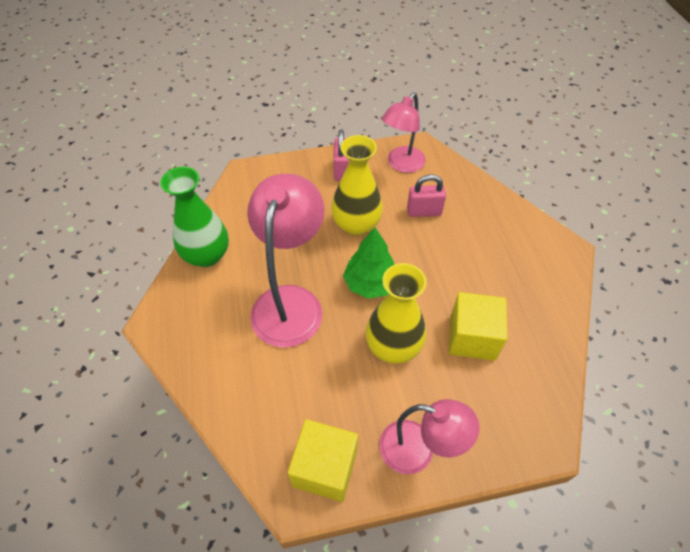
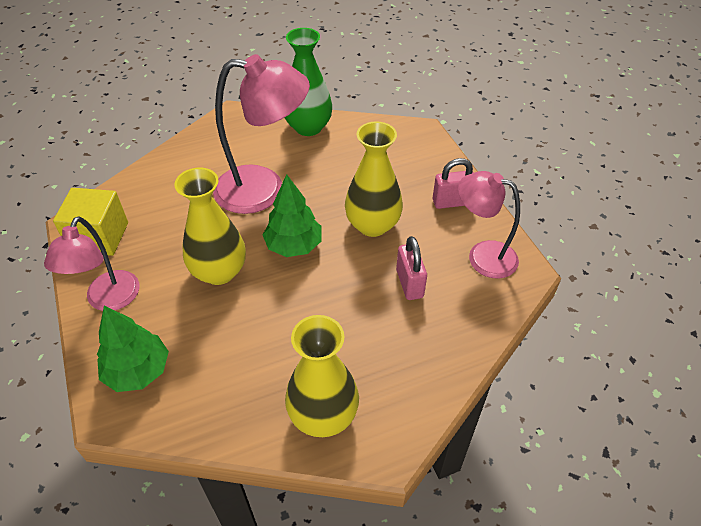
camera: 80 degrees right, 5 degrees down
(472, 337) = (234, 340): yellow cube -> none
(503, 418) = (138, 371): none -> green tree
(542, 282) = (323, 415): none -> yellow vase

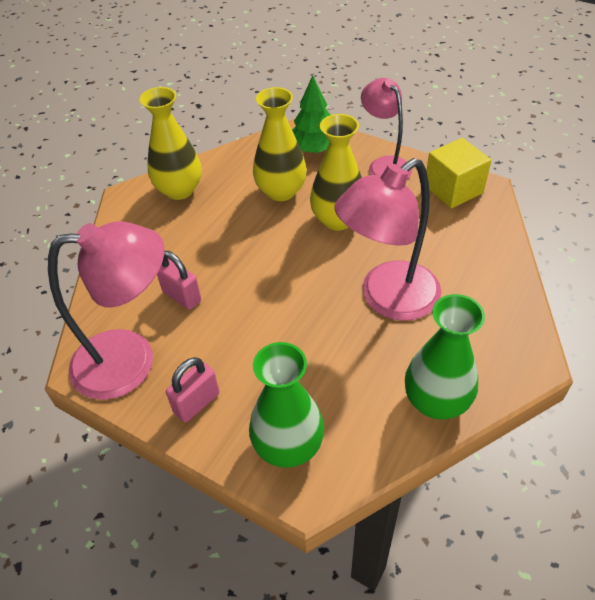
camera: 145 degrees right, 0 degrees up
(294, 245) = (304, 269): green tree -> none
(372, 225) = (256, 328): yellow vase -> yellow vase (281, 191)
(412, 152) = (288, 446): none -> green vase
(482, 256) = (131, 360): pink lamp -> pink lamp, size x1.54

